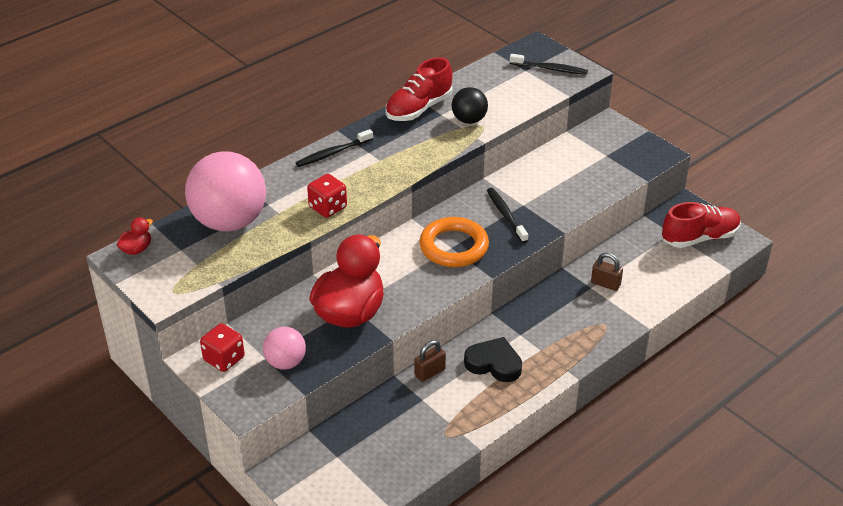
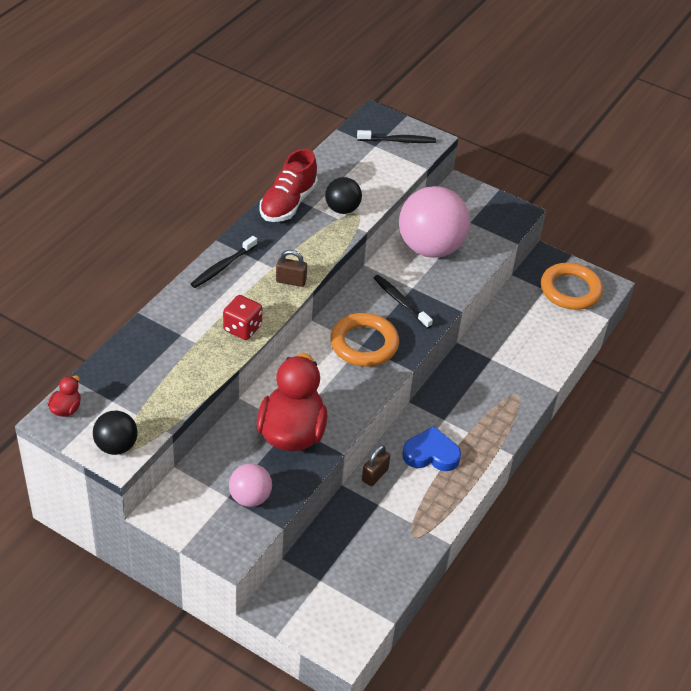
camera: 20 degrees left, 5 degrees up
(166, 288) = (116, 446): none -> black ball
(224, 359) = (187, 506): red dice -> none
(229, 222) = (150, 361): pink ball -> pink ball (430, 248)
(494, 363) = (431, 454): black heart -> blue heart
(605, 284) = (503, 352): brown padlock -> brown padlock (291, 281)
(699, 238) = (570, 290): red shoe -> orange ring

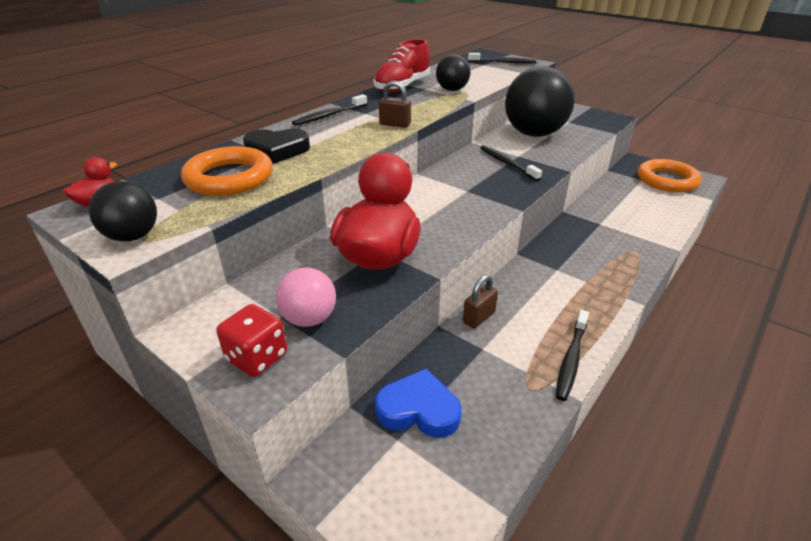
camera: 10 degrees right, 10 degrees down
(189, 329) = (277, 150): none -> black heart
(242, 328) = (334, 151): red dice -> red dice (257, 357)
(364, 344) = (469, 190): orange ring -> orange ring (229, 178)
(430, 248) = (534, 134): pink ball -> black ball
(431, 454) = (545, 300): blue heart -> blue heart (418, 409)
(446, 510) = (571, 359): none -> black toothbrush

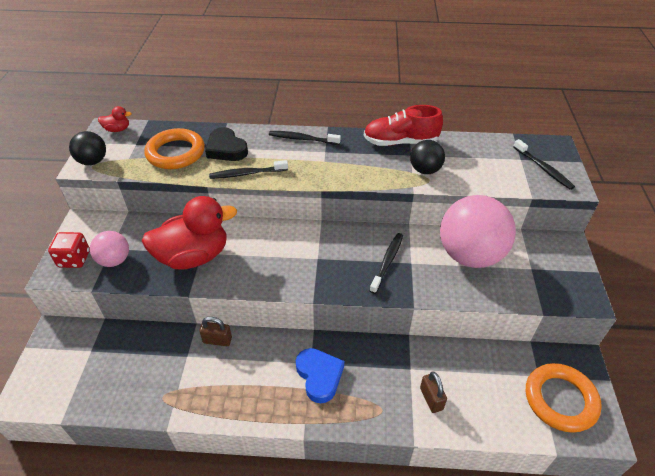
camera: 55 degrees right, 10 degrees up
(395, 124) = (317, 175): brown padlock -> brown padlock (431, 398)
(418, 409) = (116, 349): blue heart -> blue heart (319, 376)
(534, 134) = (470, 255): black ball -> pink ball
(571, 359) = (204, 410): black toothbrush -> black toothbrush (247, 173)

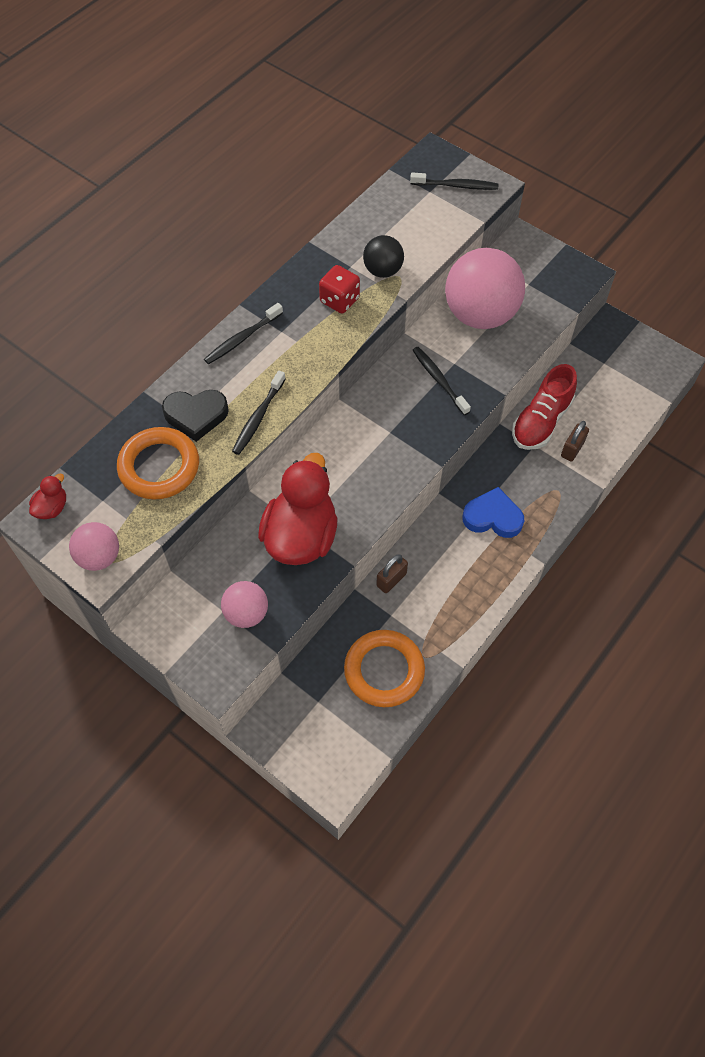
camera: 55 degrees left, 15 degrees up
(74, 259) = (211, 653): red dice -> red dice (339, 300)
(93, 161) = (99, 557): black ball -> pink ball
(400, 142) = (324, 261): red shoe -> red shoe (541, 421)
(431, 398) = (572, 449): brown padlock -> brown padlock turned 75 degrees counterclockwise
(560, 399) = (632, 365): orange ring -> orange ring (384, 670)

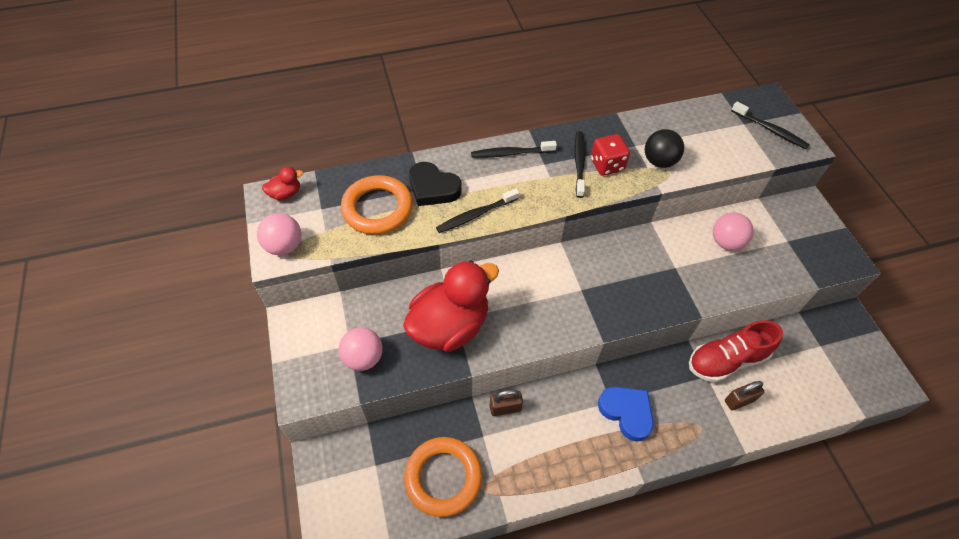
camera: 35 degrees right, 5 degrees down
(439, 380) = (652, 273): black toothbrush -> black toothbrush (579, 163)
(480, 315) = (726, 242): pink ball -> pink ball, size x0.51

